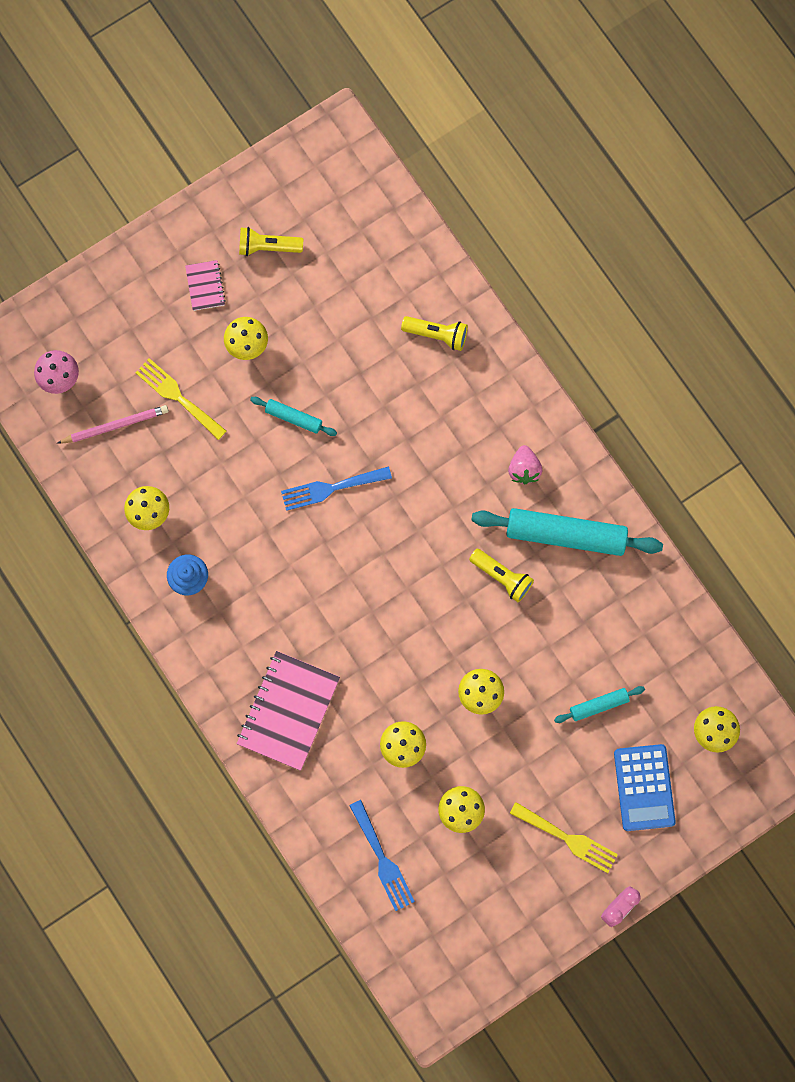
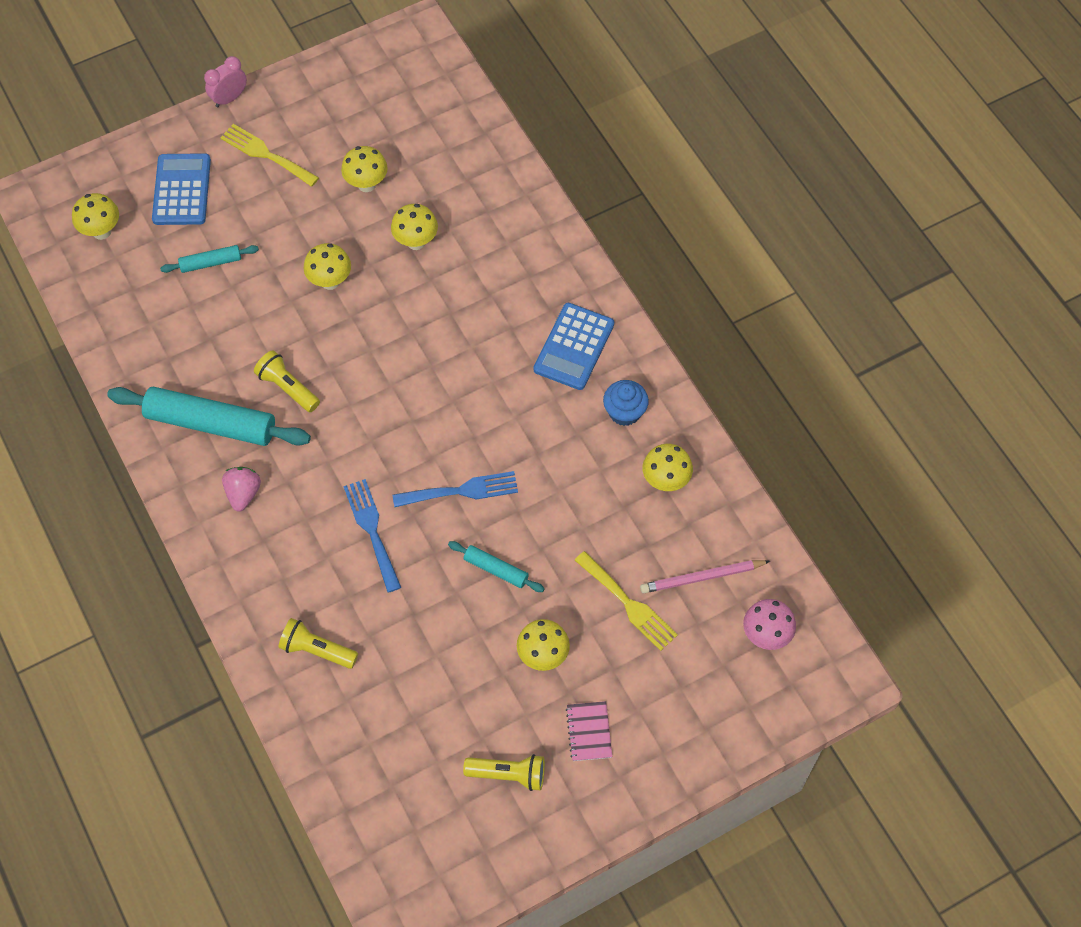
camera: 175 degrees left, 15 degrees down
(240, 642) = (574, 347): none -> blue calculator
(288, 711) = (529, 281): pink notebook -> none
(382, 860) = (449, 150): blue fork -> blue fork (372, 530)

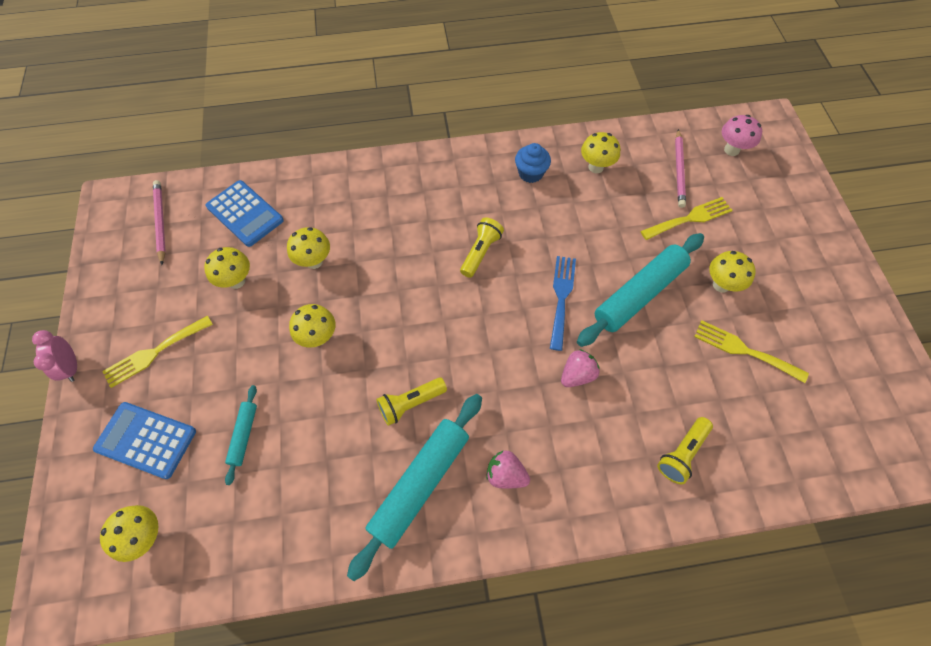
camera: 70 degrees left, 0 degrees up
(372, 530) = (577, 375): blue fork -> pink strawberry
(409, 87) = (160, 222): none -> pink pencil
(462, 693) = (744, 350): none -> yellow fork
(496, 569) = (639, 294): turquoise rolling pin -> turquoise rolling pin, size x2.03
(508, 774) = (819, 338): yellow flashlight -> yellow flashlight (480, 252)
(574, 347) = (462, 186): blue calculator -> blue calculator (245, 213)
(589, 732) = (790, 274): pink notebook -> none

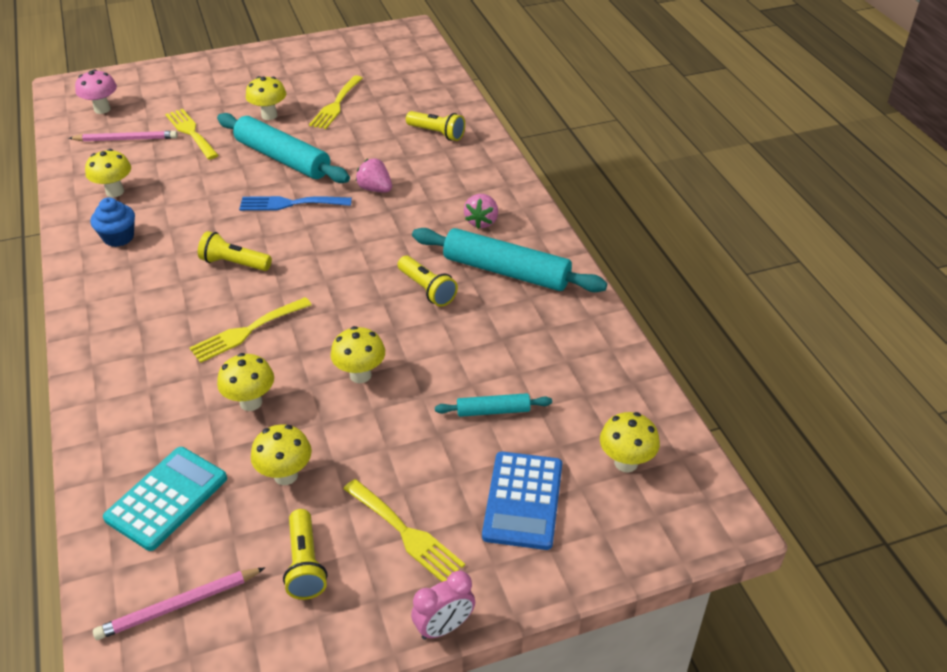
camera: 100 degrees left, 20 degrees down
(158, 289) = (305, 564): none -> yellow flashlight
(245, 213) = (166, 498): blue calculator -> turquoise calculator
(392, 260) = (246, 331): none -> yellow fork

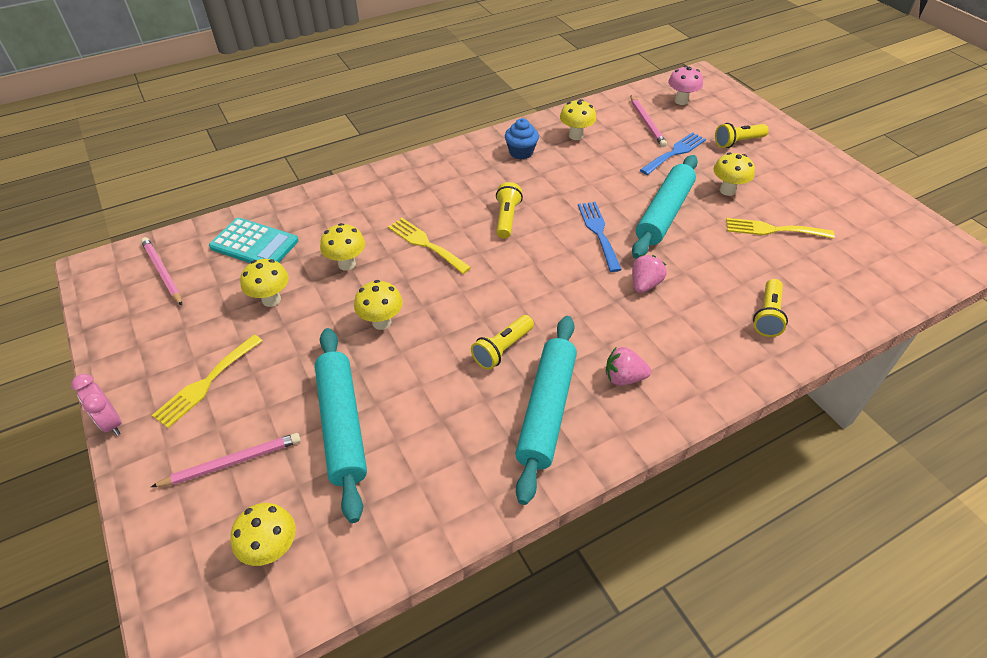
camera: 80 degrees right, 5 degrees up
(191, 132) = (675, 152): yellow fork -> blue fork
(305, 564) = (186, 328): yellow flashlight -> yellow flashlight (738, 142)
(493, 411) = (342, 425): turquoise rolling pin -> turquoise rolling pin, size x2.03
(523, 500) = (232, 462): blue calculator -> pink pencil

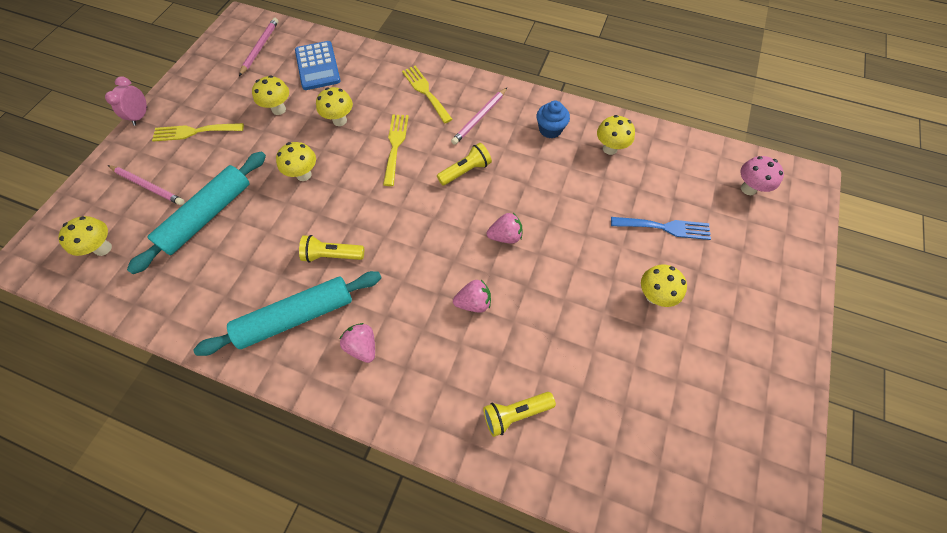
camera: 50 degrees right, 15 degrees up
(254, 244) = (318, 66): turquoise calculator -> blue calculator
(598, 232) = (505, 236): blue fork -> pink strawberry
(646, 123) = (684, 183): pink pencil -> pink pencil (479, 117)
(664, 213) = (573, 266): turquoise rolling pin -> none
(738, 142) = (736, 266): yellow flashlight -> none
(773, 230) = (635, 361): yellow fork -> yellow fork (425, 92)

